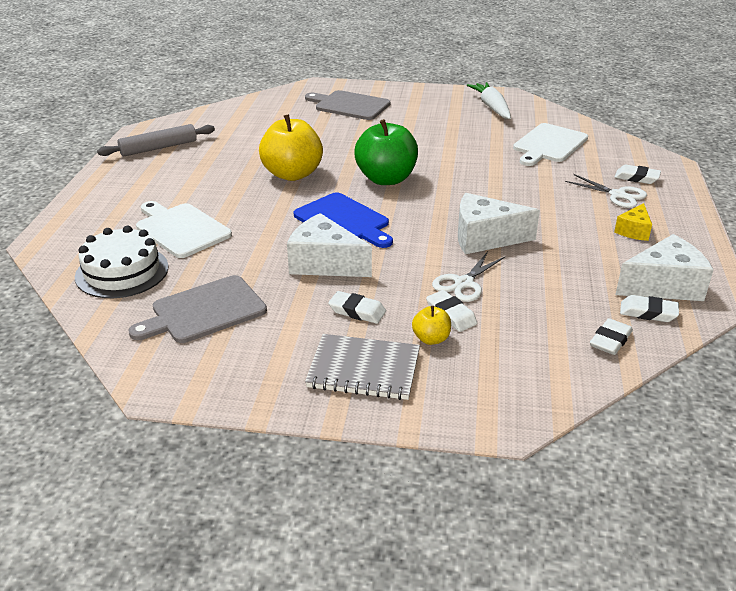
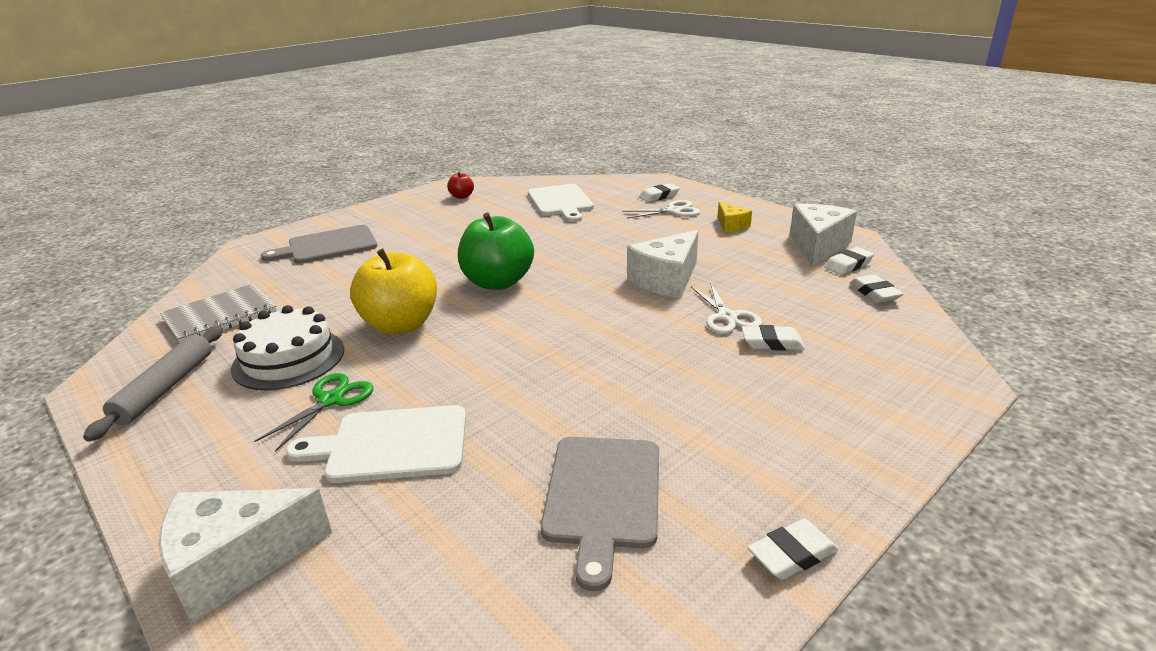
camera: 50 degrees left, 5 degrees down
(122, 272) = (420, 537): white cake -> white cake (289, 359)
(198, 193) = (331, 400): none -> green scissors
(325, 263) = (604, 373): white cheese -> white cheese (237, 563)
(344, 221) = (539, 332): blue cutting board -> none
(357, 311) = (715, 389): white eraser -> white eraser (792, 554)
(364, 369) = (824, 426): grey notebook -> grey notebook (220, 316)
(431, 339) = (802, 368): yellow apple -> none
(491, 107) = (462, 196): white carrot -> red apple

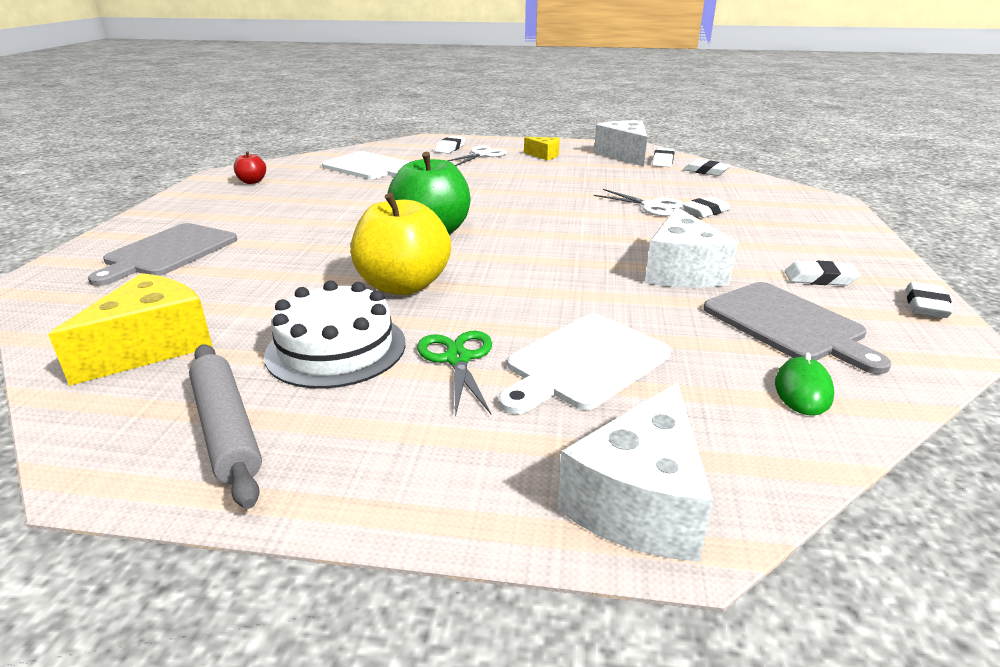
camera: 40 degrees left, 0 degrees up
(220, 316) = (152, 347): grey notebook -> yellow cheese
(489, 559) = (803, 390): none -> green mouse
(666, 280) = (567, 196): white cheese -> white cheese (681, 271)
(736, 467) = (819, 279): none -> white eraser

